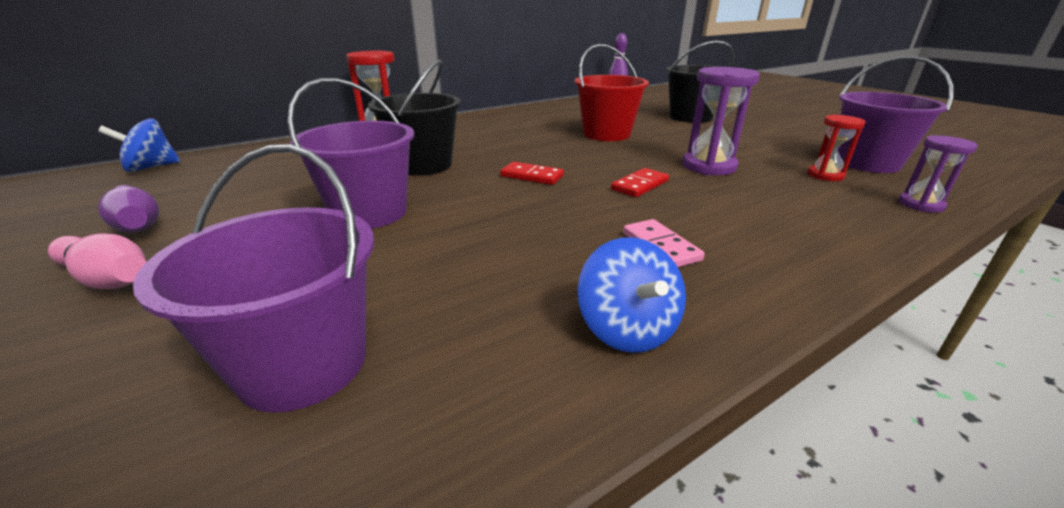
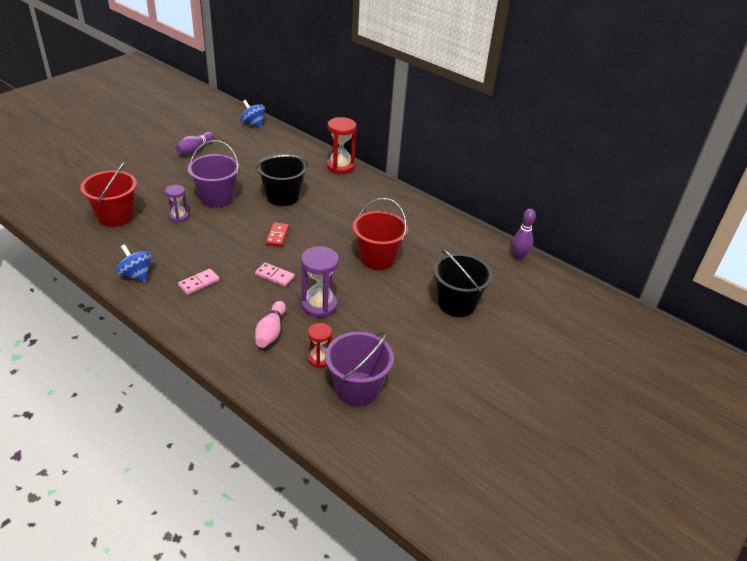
camera: 70 degrees right, 10 degrees up
(108, 279) = (155, 164): pink bowling pin -> pink bowling pin (271, 332)
(303, 364) = (115, 216): purple bucket -> red bucket
(627, 329) = (136, 275): blue spinning top -> blue spinning top turned 75 degrees clockwise
(639, 185) = (274, 276): red domino -> pink domino
(920, 205) = (275, 391): purple hourglass -> purple hourglass (179, 216)

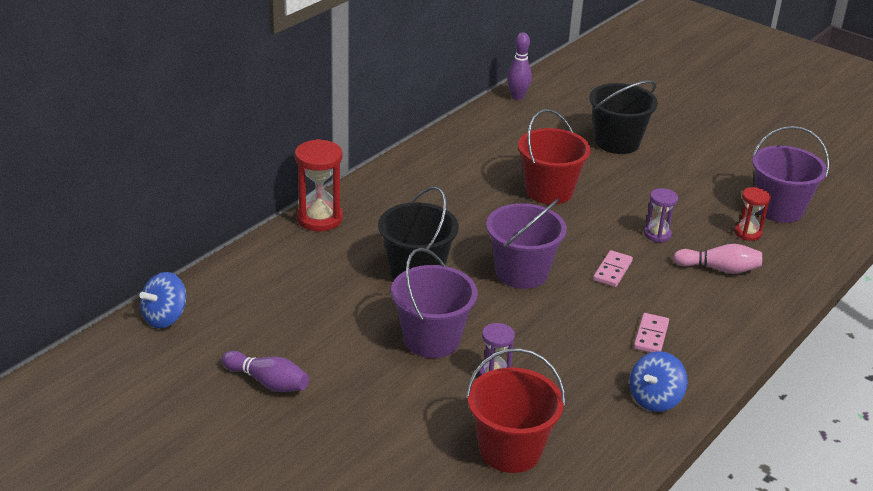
camera: 90 degrees left, 5 degrees down
(199, 283) = (651, 335): pink domino -> pink domino turned 60 degrees clockwise
(277, 236) = (521, 272): red domino -> purple bucket
(319, 305) = (657, 234): purple hourglass -> purple hourglass, size x0.60

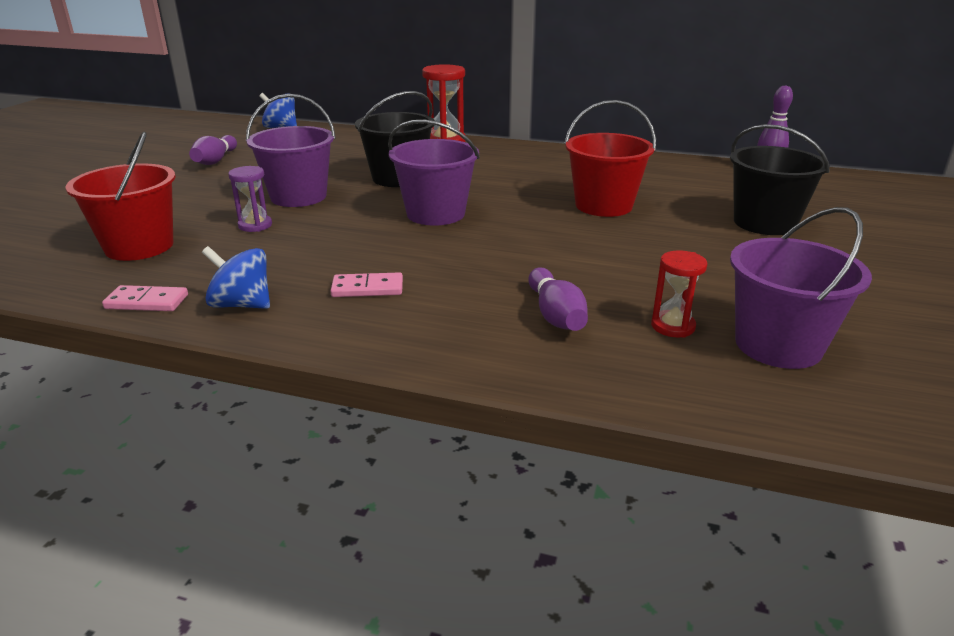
camera: 70 degrees right, 5 degrees down
(612, 271) = (482, 253): pink domino -> pink domino (147, 302)
(657, 234) = (589, 267): purple hourglass -> none
(719, 269) = (555, 315): pink bowling pin -> purple bowling pin

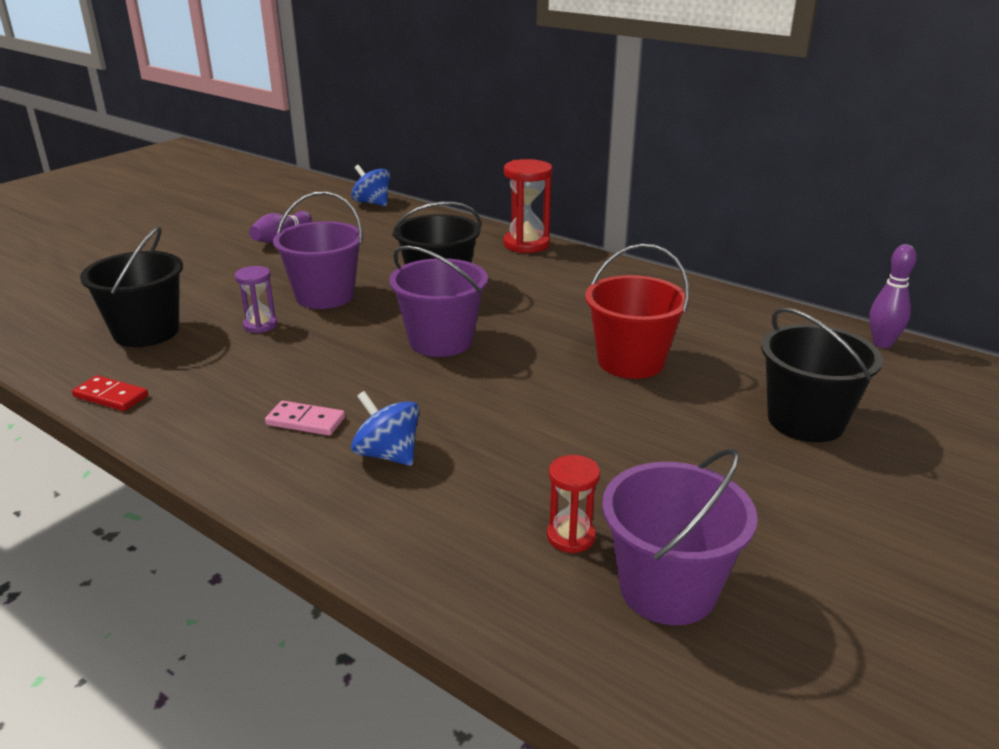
camera: 20 degrees right, 0 degrees up
(139, 246) = (146, 332): red bucket -> black bucket
(147, 302) = (111, 396): pink domino -> red domino
(242, 304) = (184, 416): blue spinning top -> blue spinning top (388, 454)
(555, 315) = (460, 494): purple bowling pin -> none

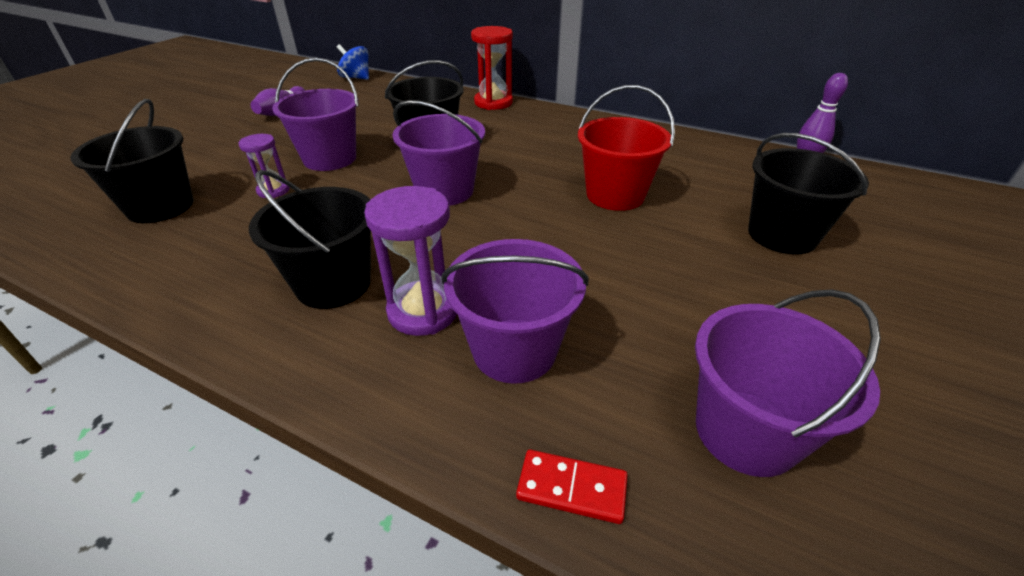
camera: 10 degrees left, 10 degrees up
(111, 396) = (125, 278): red domino -> red domino (571, 488)
(306, 421) = (333, 284): pink domino -> black bucket
(388, 454) = (423, 311): blue spinning top -> purple hourglass
(467, 497) = (514, 350): none -> purple bucket
(570, 536) = (629, 382): red hourglass -> none

